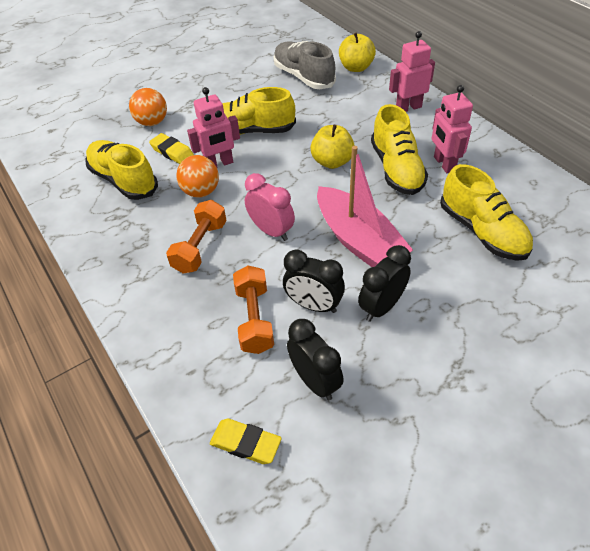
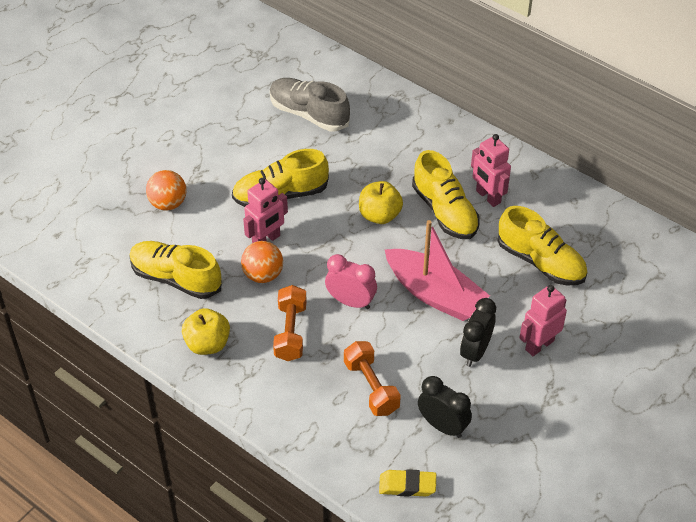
camera: 20 degrees left, 0 degrees up
(172, 152) = (210, 236): yellow eraser -> none
(313, 305) = (417, 363): black clock -> none
(356, 68) = (361, 91): yellow apple -> yellow apple (207, 344)
(408, 108) = (433, 136): pink robot -> pink robot (539, 345)

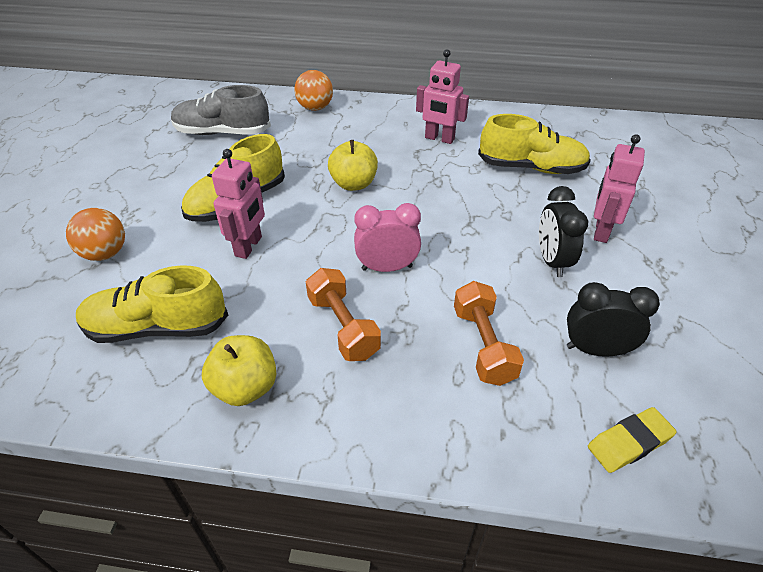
camera: 30 degrees left, 5 degrees down
(263, 275) = (267, 281): orange ball -> orange ball (315, 108)
(371, 387) = (483, 345): orange dumbbell -> orange dumbbell turned 45 degrees clockwise
(434, 294) = (465, 227): pink boat -> none
(445, 211) = (412, 161): yellow shoe -> none

